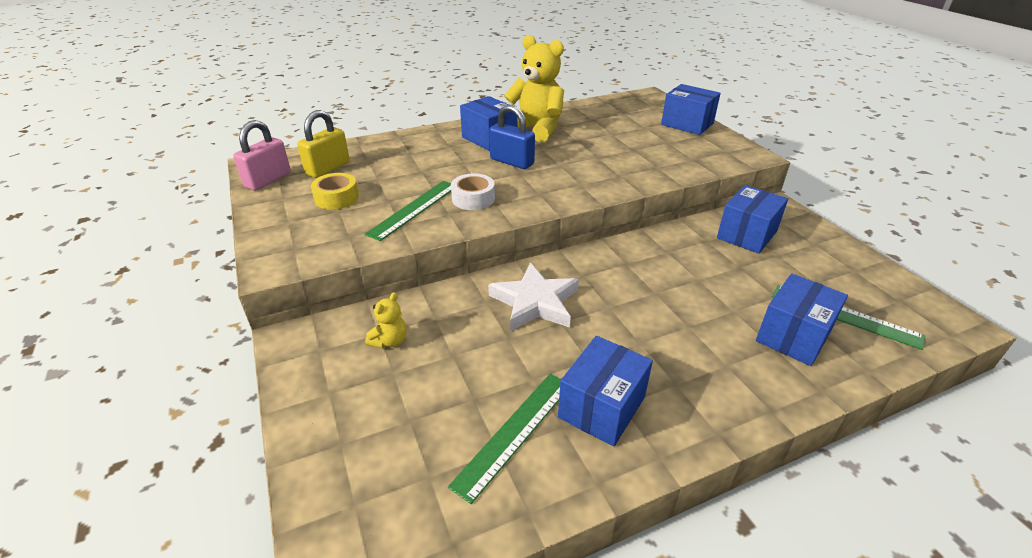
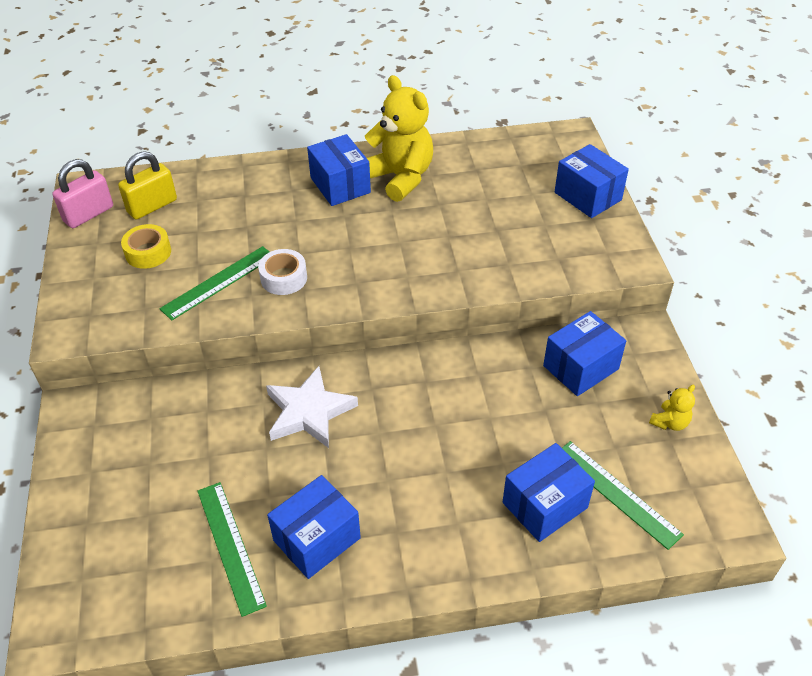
camera: 15 degrees right, 10 degrees up
(390, 341) = (157, 428): yellow teddy bear -> yellow teddy bear (669, 422)
(512, 162) = (348, 228): blue padlock -> none
(515, 432) = (230, 546): green ruler -> green ruler turned 75 degrees counterclockwise

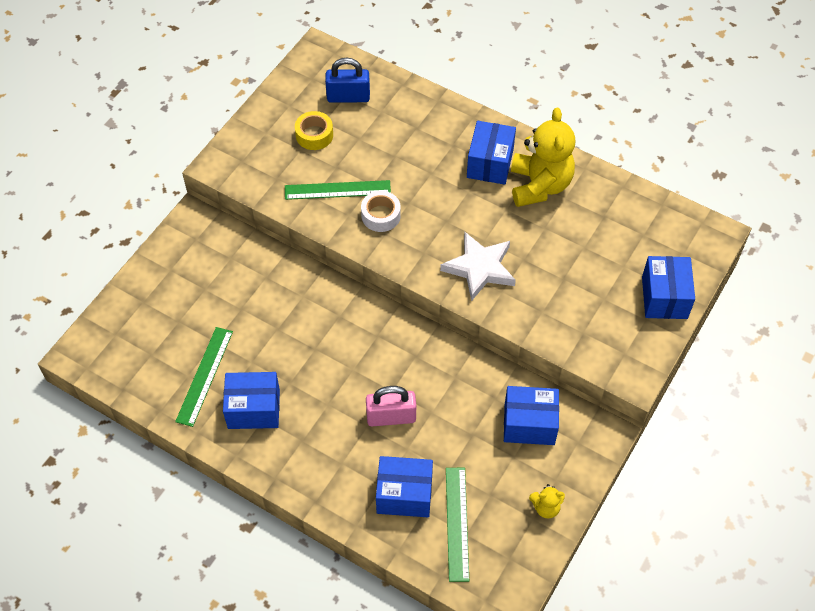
camera: 40 degrees right, 10 degrees up
(88, 214) = (303, 77): pink padlock -> pink padlock (391, 417)
(152, 206) = (348, 97): yellow padlock -> blue padlock
(309, 412) = (324, 323): white star -> white star (480, 268)

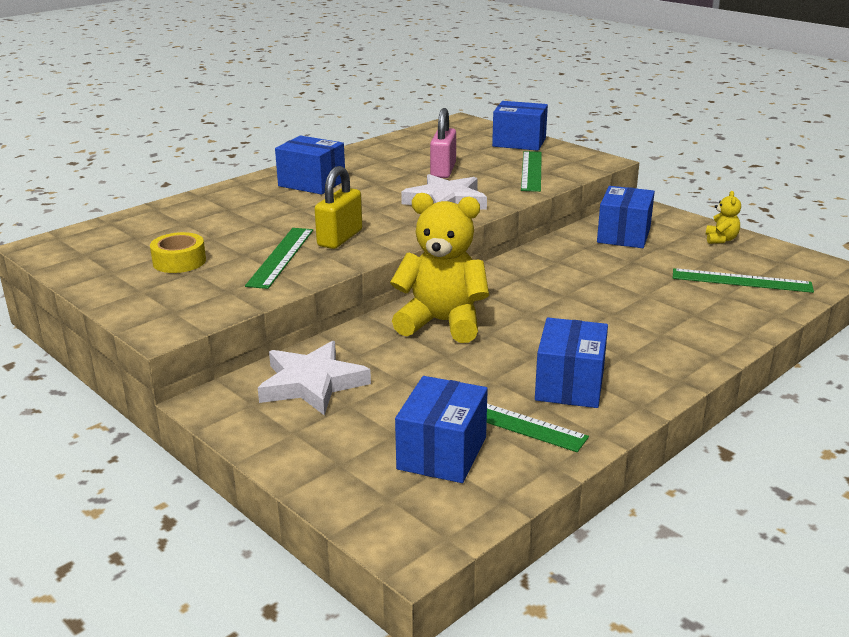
camera: 75 degrees left, 30 degrees down
(225, 262) = (312, 383): none -> white star
(348, 97) = (140, 237): blue padlock -> none
(381, 215) = (340, 238): white tape -> yellow padlock
(391, 417) = (601, 299): pink padlock -> pink padlock (443, 170)
(404, 494) = (705, 303): blue box -> blue box (442, 453)
(539, 185) = (358, 168): yellow teddy bear -> yellow teddy bear (442, 323)
(582, 320) = (531, 171): none -> green ruler

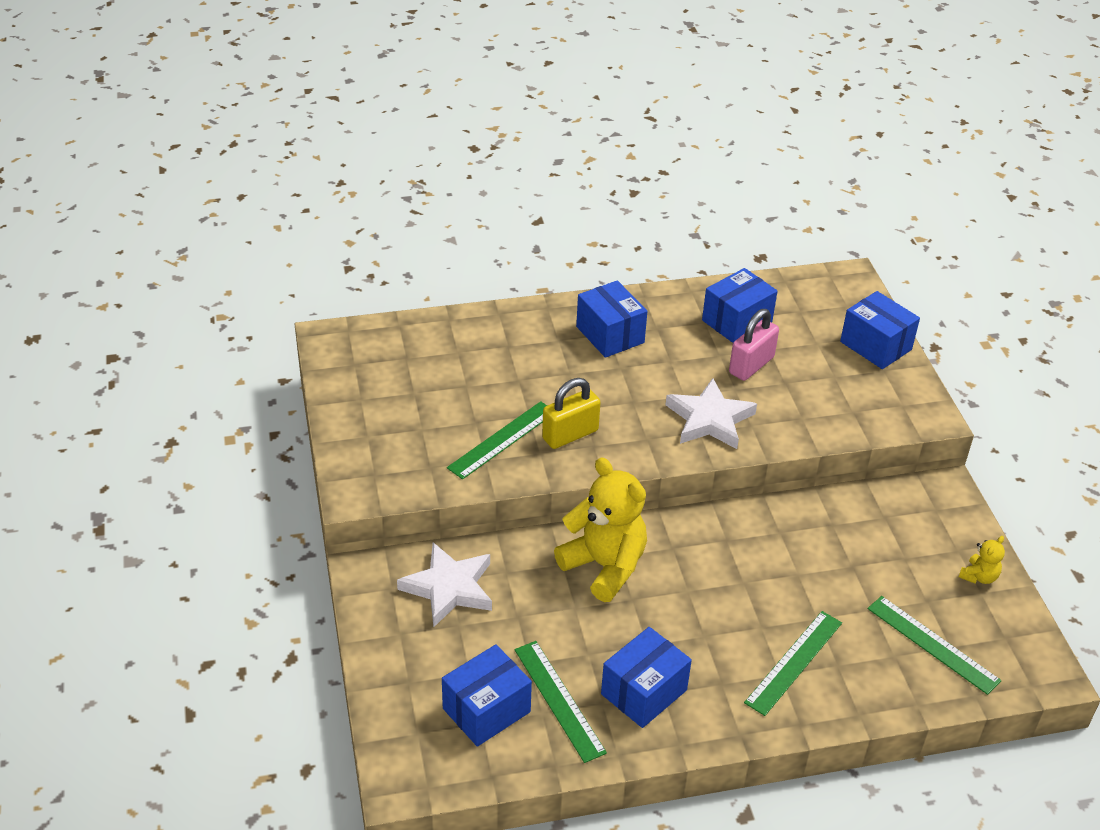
camera: 30 degrees right, 15 degrees up
(179, 261) = (419, 409): yellow tape -> none
(531, 171) = (840, 403): green ruler -> green ruler (794, 662)
(624, 235) = (884, 524): blue box -> blue box (737, 321)

